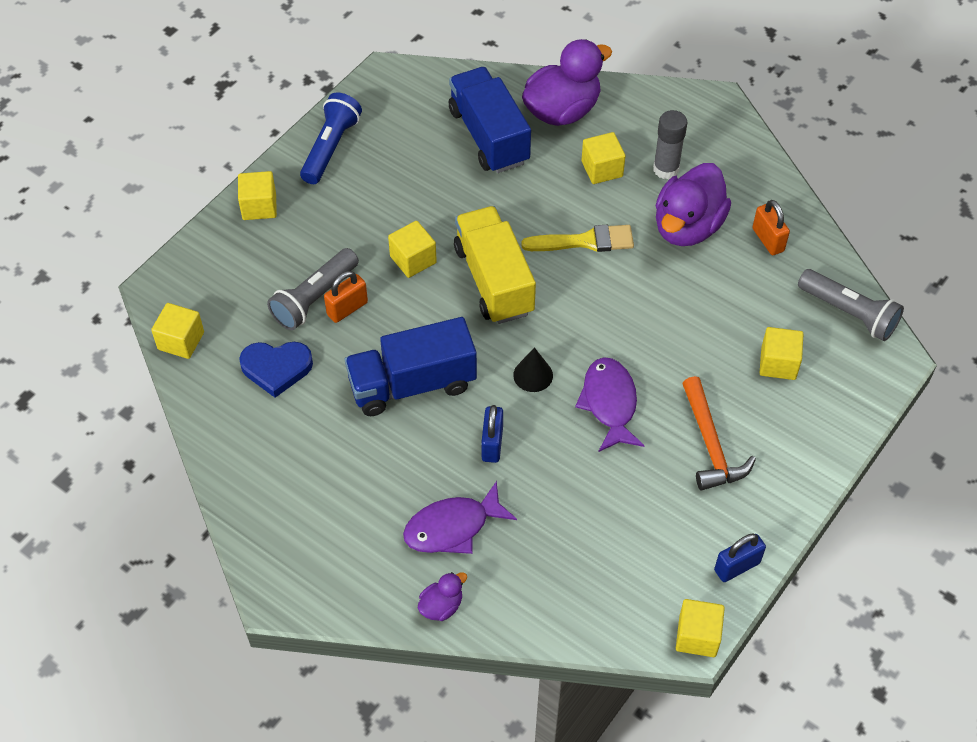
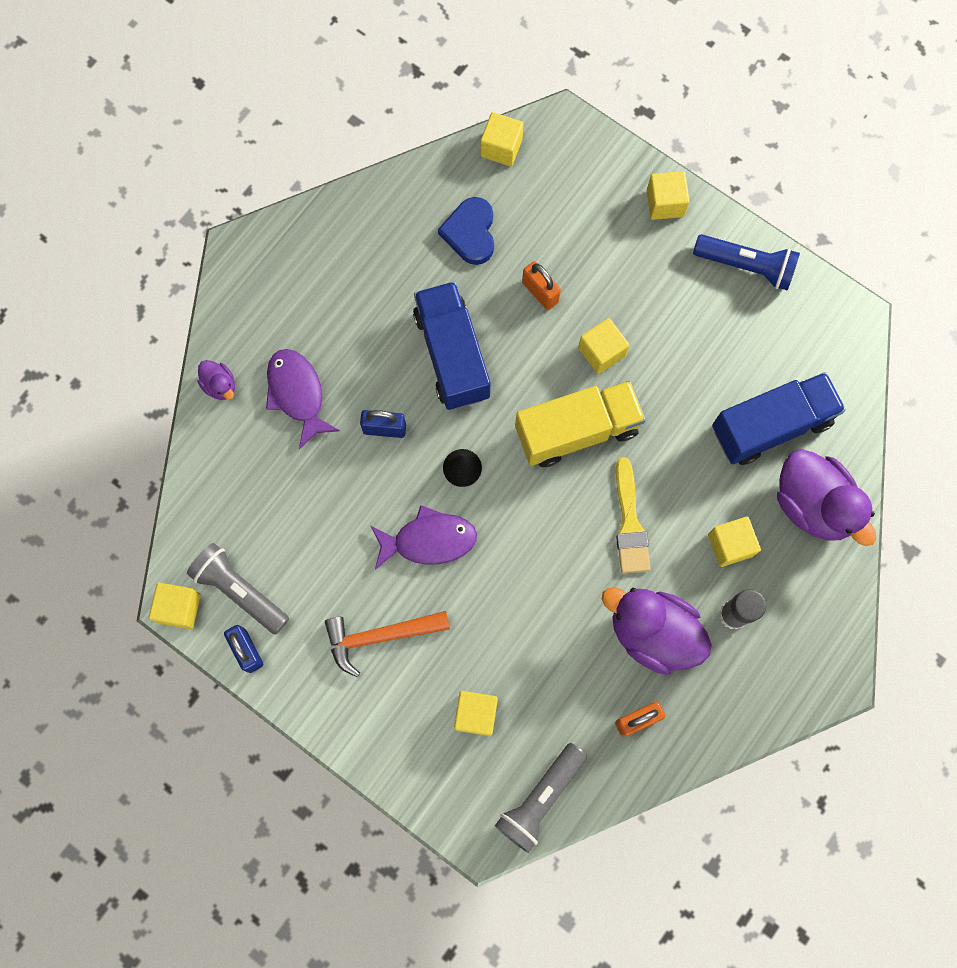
camera: 90 degrees right, 20 degrees up
(314, 298) = (552, 261): grey flashlight -> grey flashlight (240, 590)

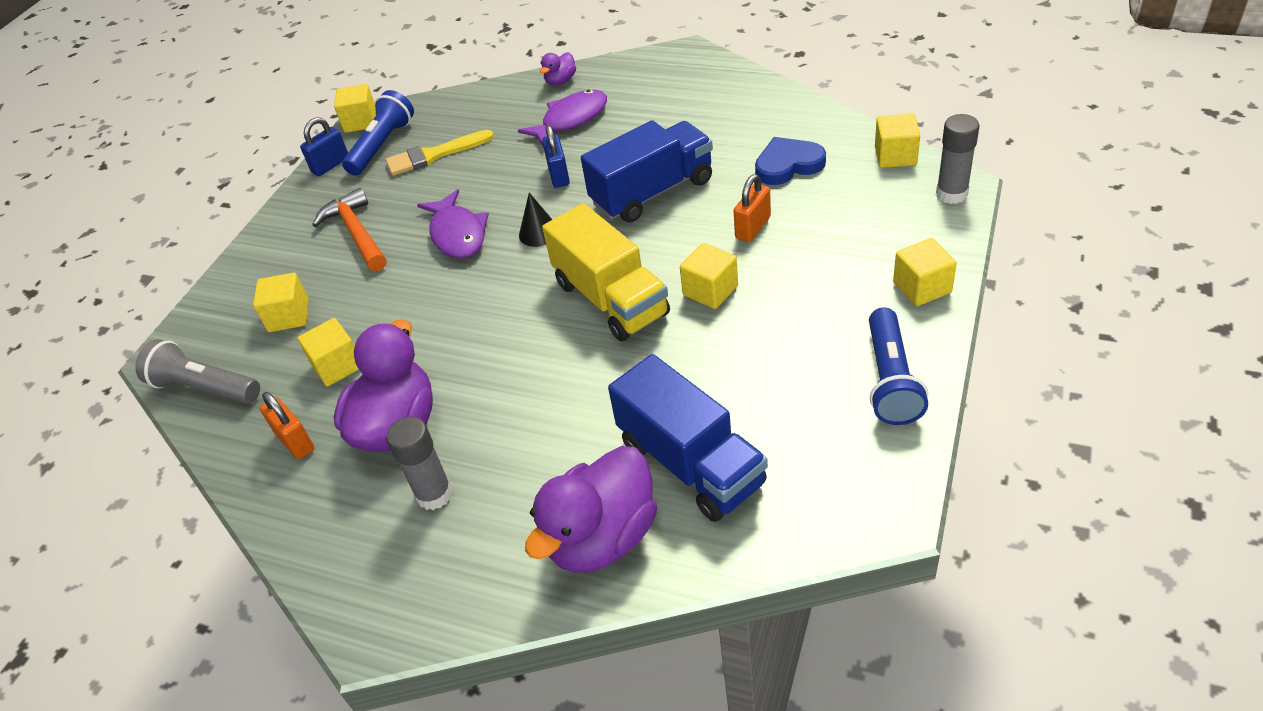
camera: 80 degrees right, 30 degrees down
(240, 590) = (382, 145): grey flashlight -> blue flashlight
(570, 132) = (951, 194): none -> grey glue stick
(629, 523) = (520, 370): yellow brush -> yellow brush (434, 155)
(730, 545) = (521, 466): yellow cube -> yellow cube (337, 366)

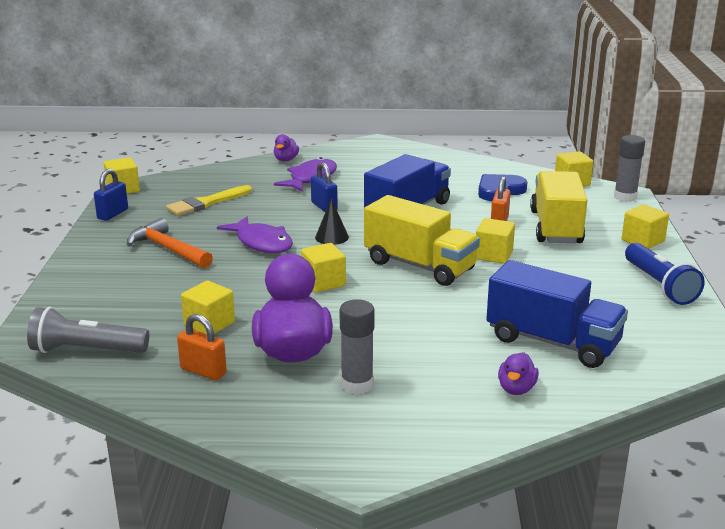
camera: 25 degrees left, 20 degrees down
(289, 316) = (139, 300): yellow cube -> yellow cube (323, 282)
(382, 145) = (154, 201): blue flashlight -> none
(602, 537) = (516, 389): purple duck -> purple duck, size x0.46
(820, 246) = (556, 227): none -> yellow truck

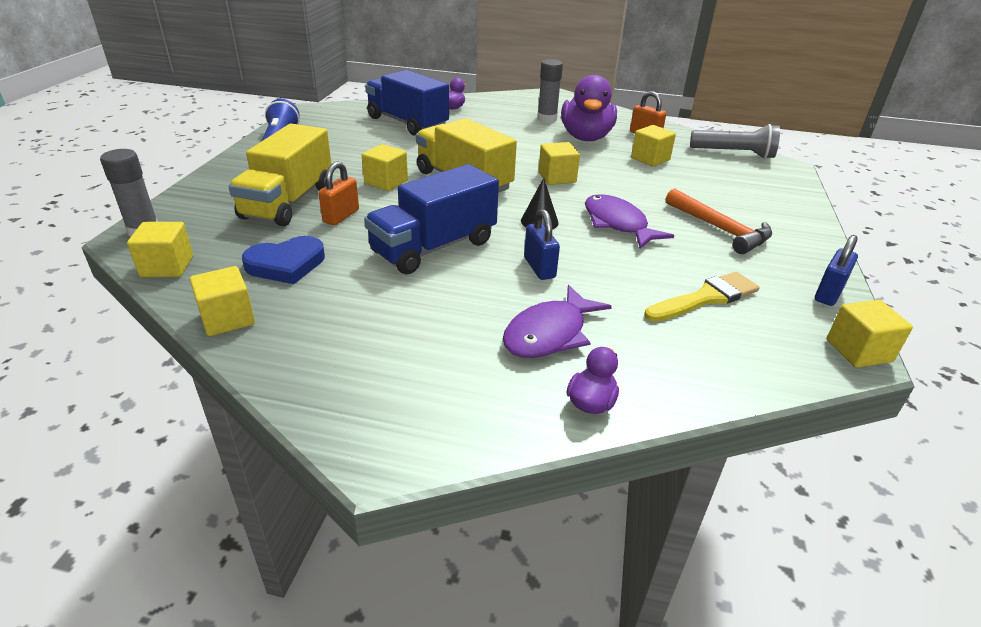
camera: 170 degrees left, 10 degrees up
(643, 241) = (225, 178): yellow cube -> yellow cube (227, 319)

